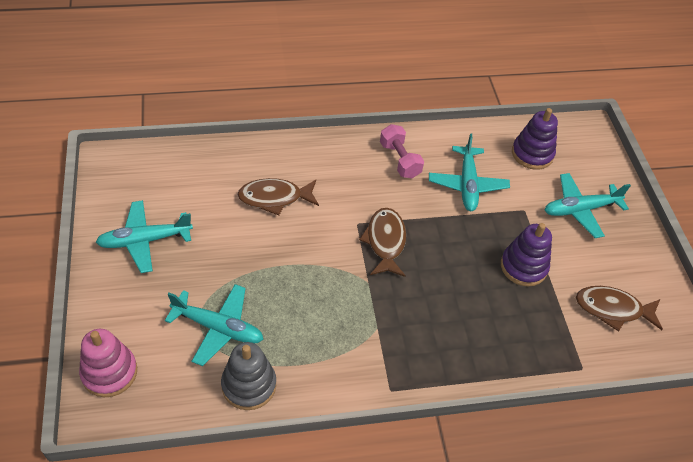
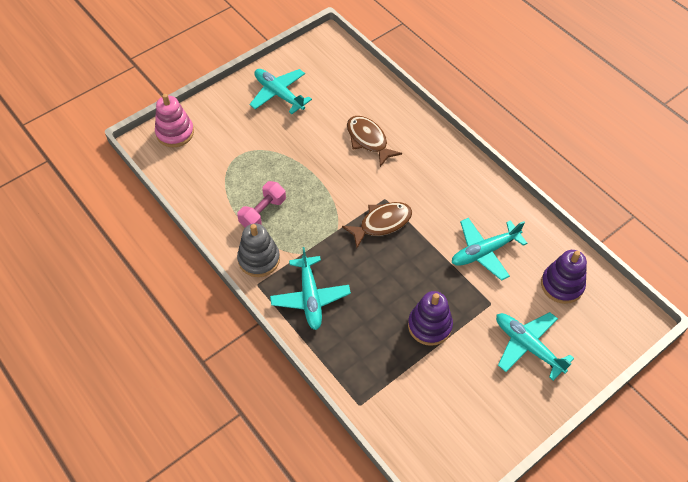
camera: 65 degrees right, 5 degrees up
(218, 328) = (240, 167): turquoise plane -> turquoise plane (310, 297)
(249, 385) = (210, 204): grey stacking toy -> grey stacking toy (259, 259)
(399, 160) = (470, 196): pink dumbbell -> pink dumbbell (263, 212)
(612, 309) = (435, 409): brown fish -> none

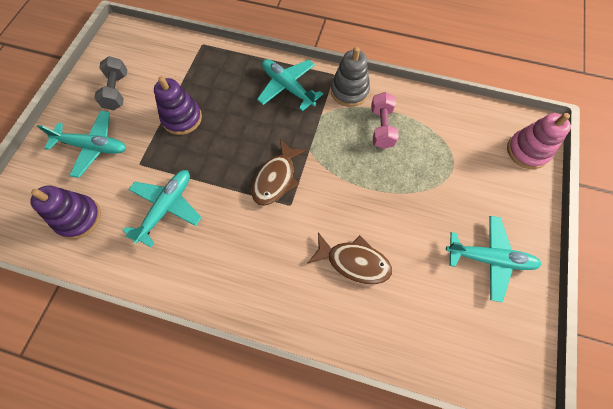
camera: 145 degrees right, 10 degrees up
(480, 398) = (117, 91): none -> grey dumbbell

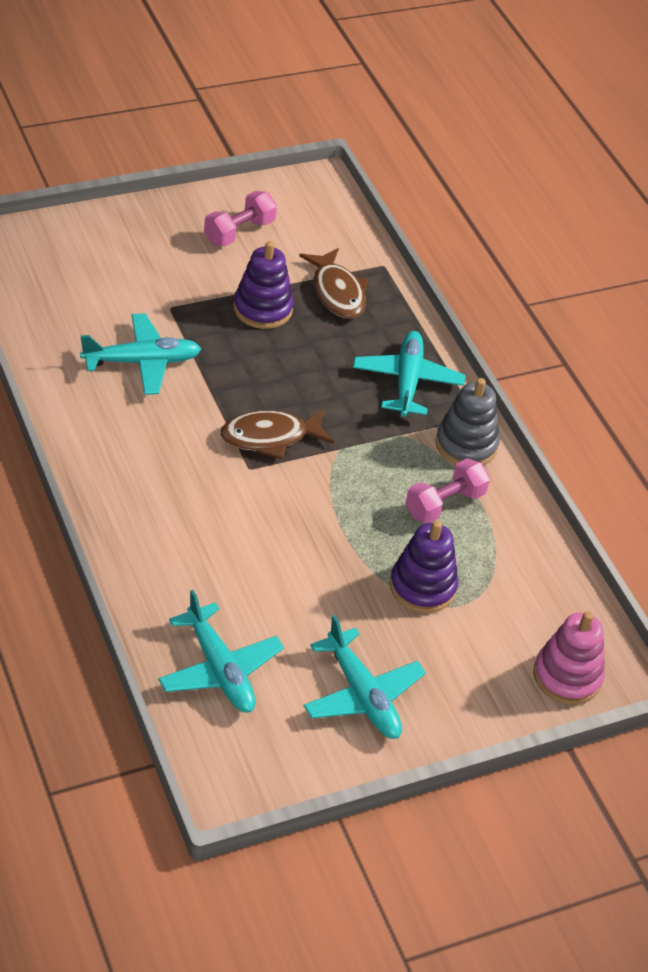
camera: 45 degrees right, 20 degrees down
(78, 218) = (63, 298): purple stacking toy -> purple stacking toy (422, 587)
(93, 147) = (152, 257): turquoise plane -> turquoise plane (220, 670)
(117, 91) = (239, 232): grey dumbbell -> pink dumbbell
(354, 262) = (234, 562): brown fish -> brown fish (337, 292)

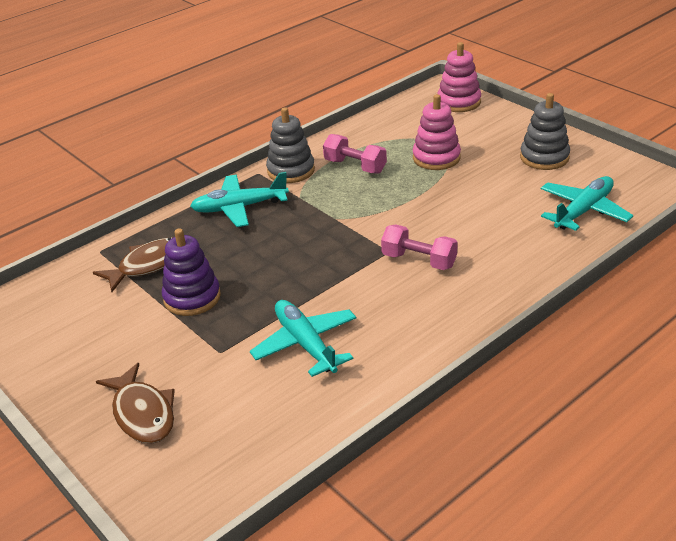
camera: 100 degrees left, 10 degrees down
(239, 232) = (84, 343): pink dumbbell -> pink dumbbell (419, 260)
(270, 437) = (347, 251): brown fish -> brown fish (142, 413)
(362, 695) = (544, 157): turquoise plane -> grey stacking toy
(422, 587) = (436, 158): purple stacking toy -> pink stacking toy

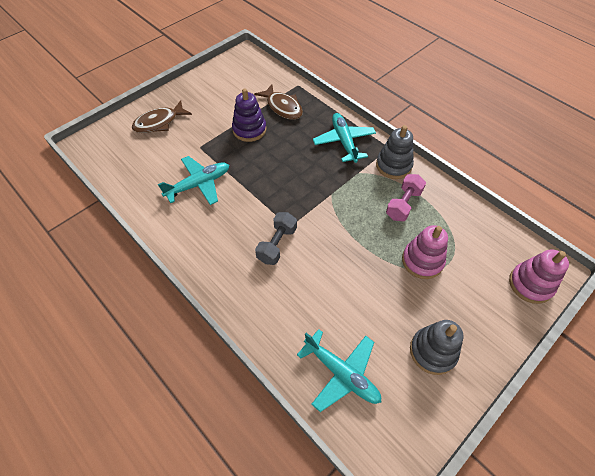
camera: 85 degrees right, 20 degrees up
(419, 260) = (277, 244): pink dumbbell -> grey dumbbell

